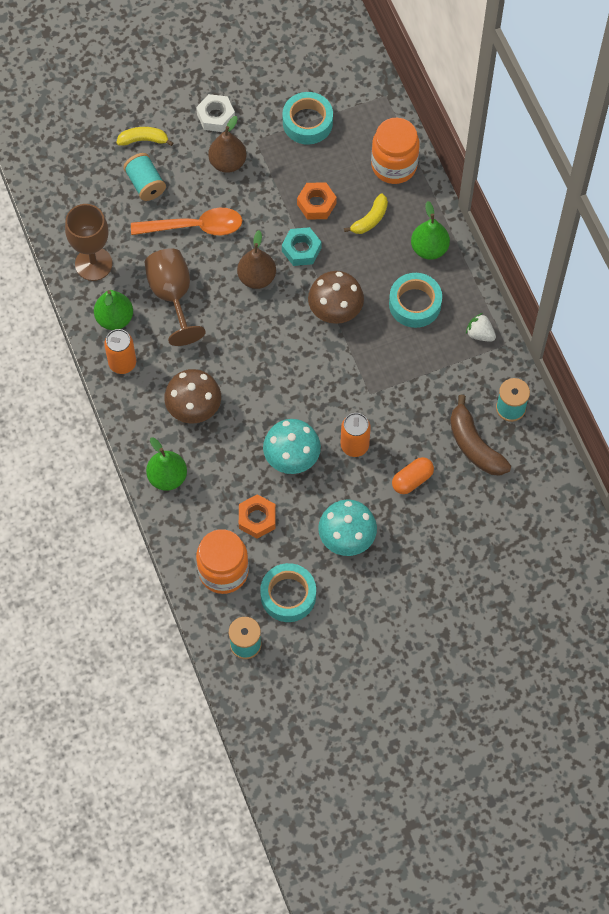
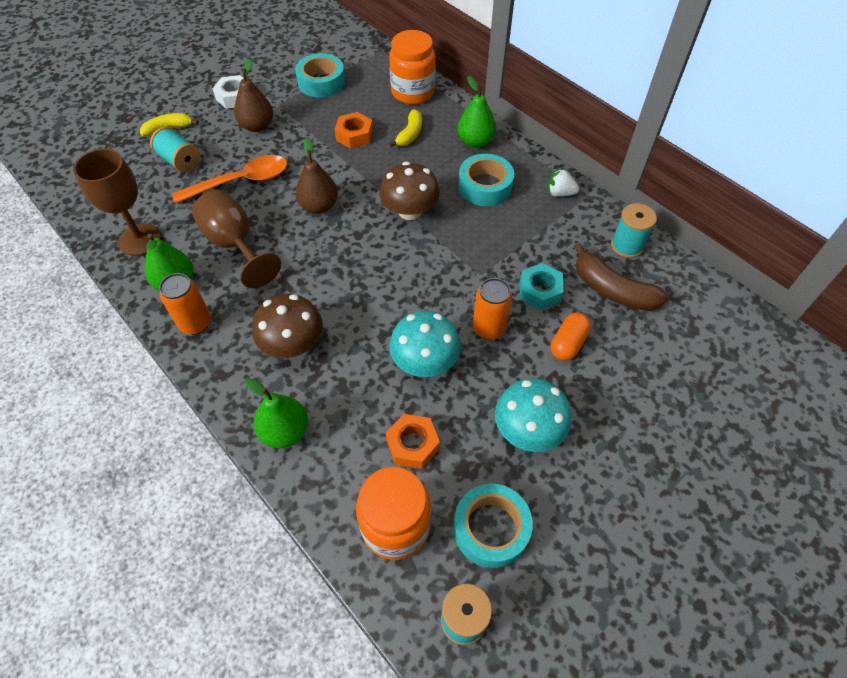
camera: 20 degrees left, 10 degrees down
(301, 249) = (355, 172): turquoise nut -> turquoise nut (540, 291)

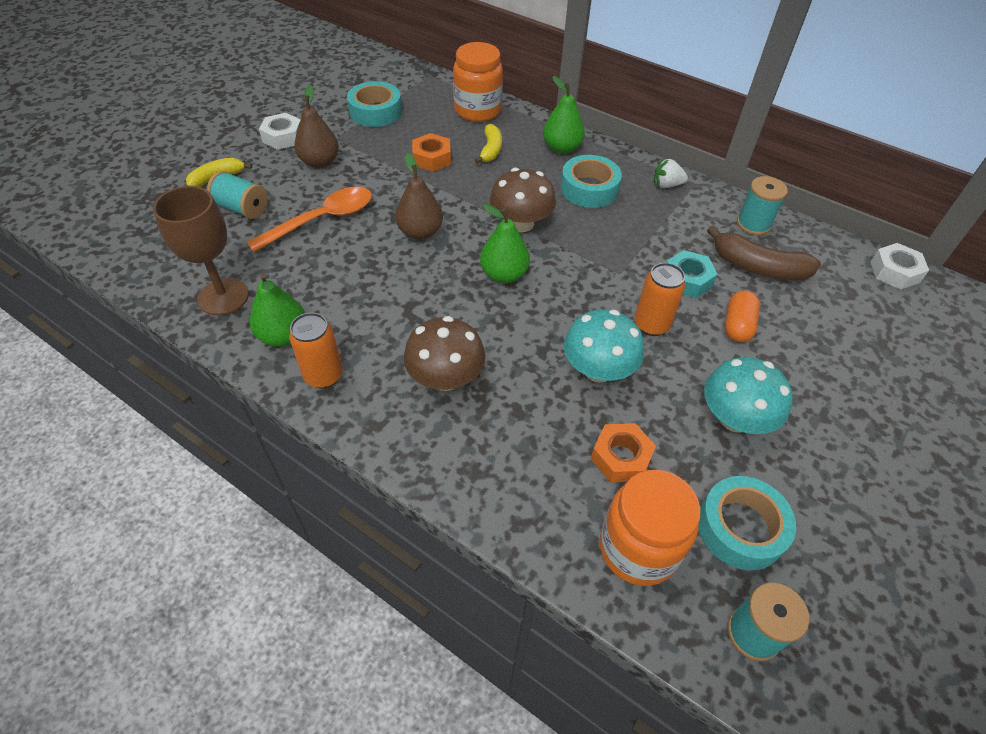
camera: 15 degrees left, 5 degrees down
(235, 245) = (339, 285): brown goblet -> none
(285, 431) = (473, 472): green pear -> green pear (504, 275)
(746, 317) = (894, 272): none -> white nut

